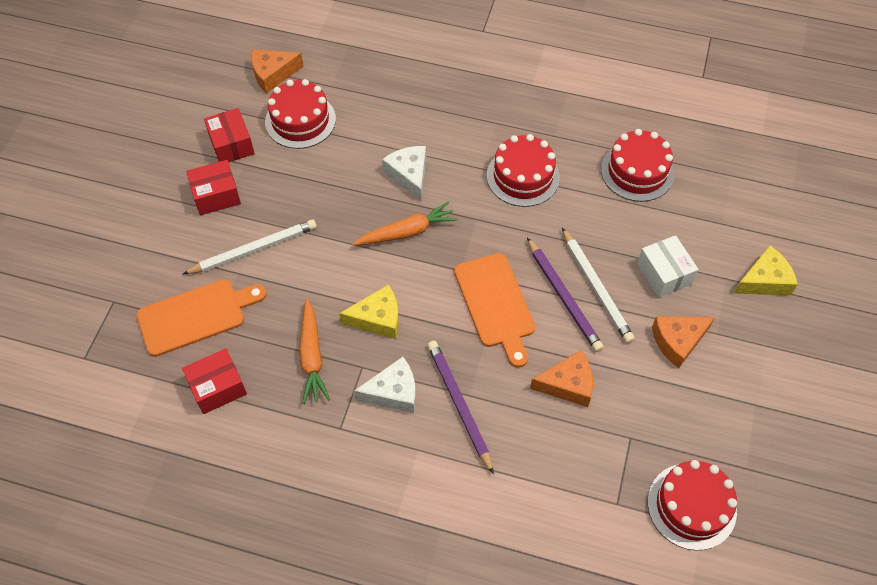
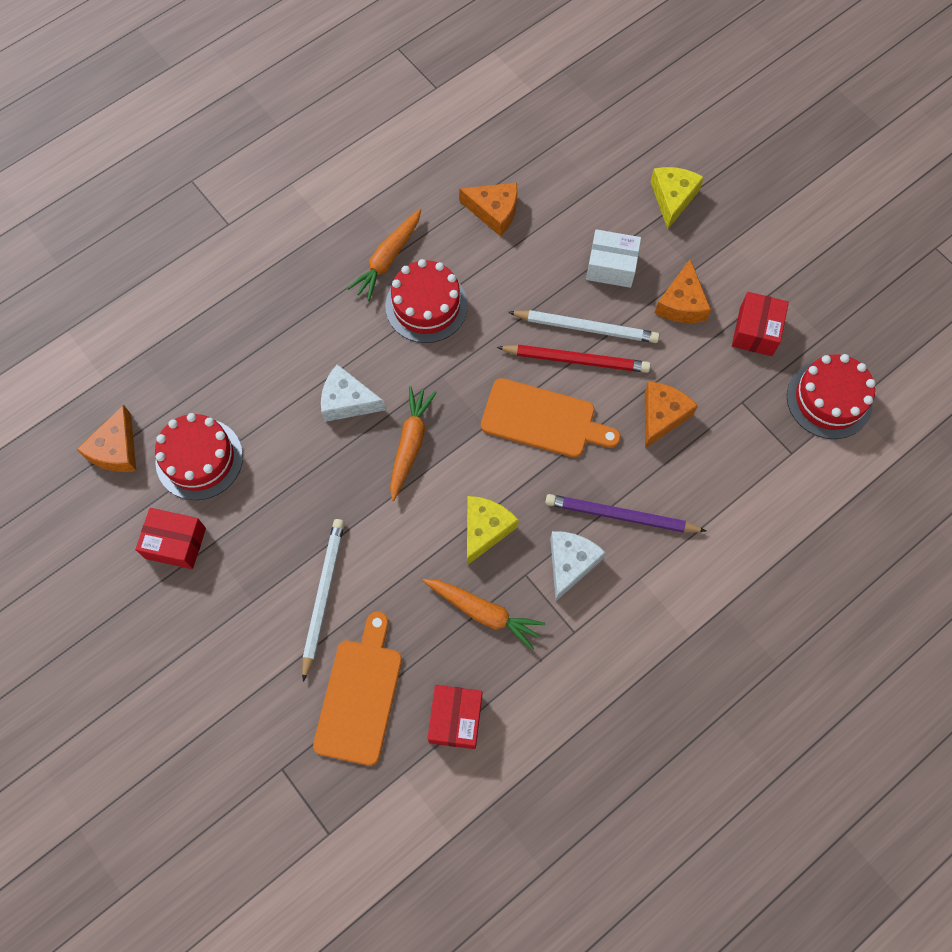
camera: 55 degrees left, 10 degrees up
(216, 195) = (229, 595): red box -> red box (756, 331)
(538, 132) = (387, 259): none -> orange carrot
(563, 296) = (576, 360): purple pencil -> red pencil
(637, 171) = (494, 211): red cake -> orange cheese

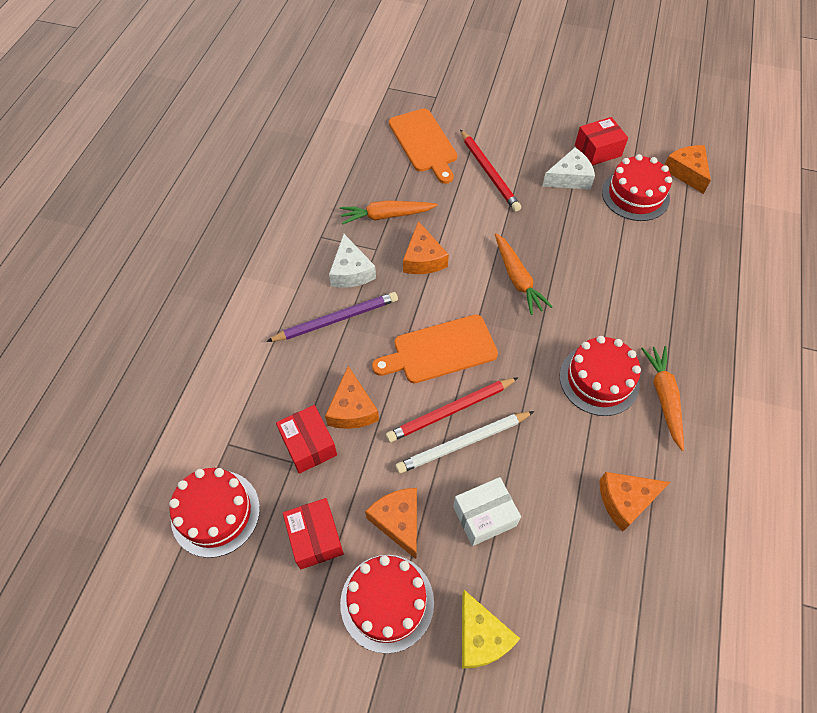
camera: 145 degrees right, 10 degrees down
(323, 596) = (489, 172): white pencil -> red pencil
(347, 401) = (584, 280): white cheese -> white cheese (569, 178)
(455, 719) = (361, 161): red box -> red box (309, 445)
(485, 529) = (423, 259): yellow cheese -> orange cheese
(726, 257) = (387, 602): none -> red cake

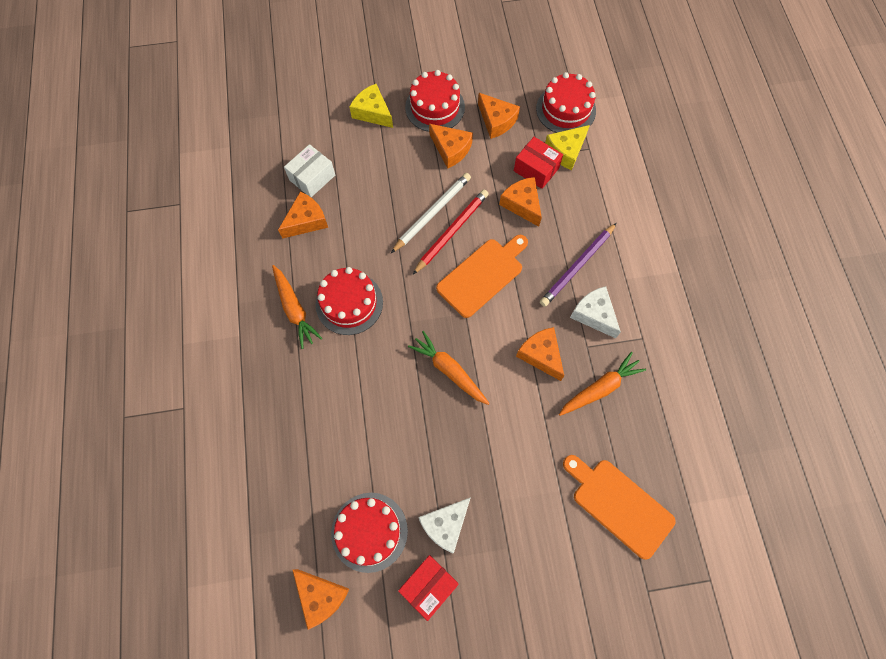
camera: 155 degrees right, 10 degrees up
(257, 453) = (566, 151): none -> yellow cheese
(315, 538) = (496, 121): red box -> orange cheese
(484, 516) = (397, 174): white box -> white box (312, 177)
(489, 172) = (531, 492): red pencil -> none

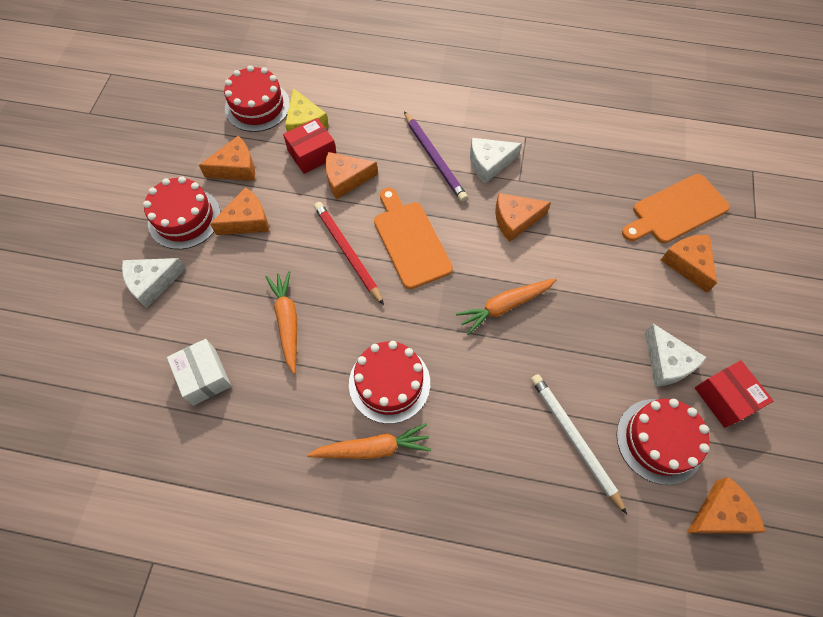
camera: 70 degrees left, 5 degrees down
(306, 221) = (260, 400): orange cheese -> orange cheese (687, 264)
(372, 112) = (152, 283): yellow cheese -> white cheese
(432, 213) = (316, 264): white pencil -> white pencil (574, 440)
(600, 388) = (563, 185): orange carrot -> orange carrot (287, 322)

